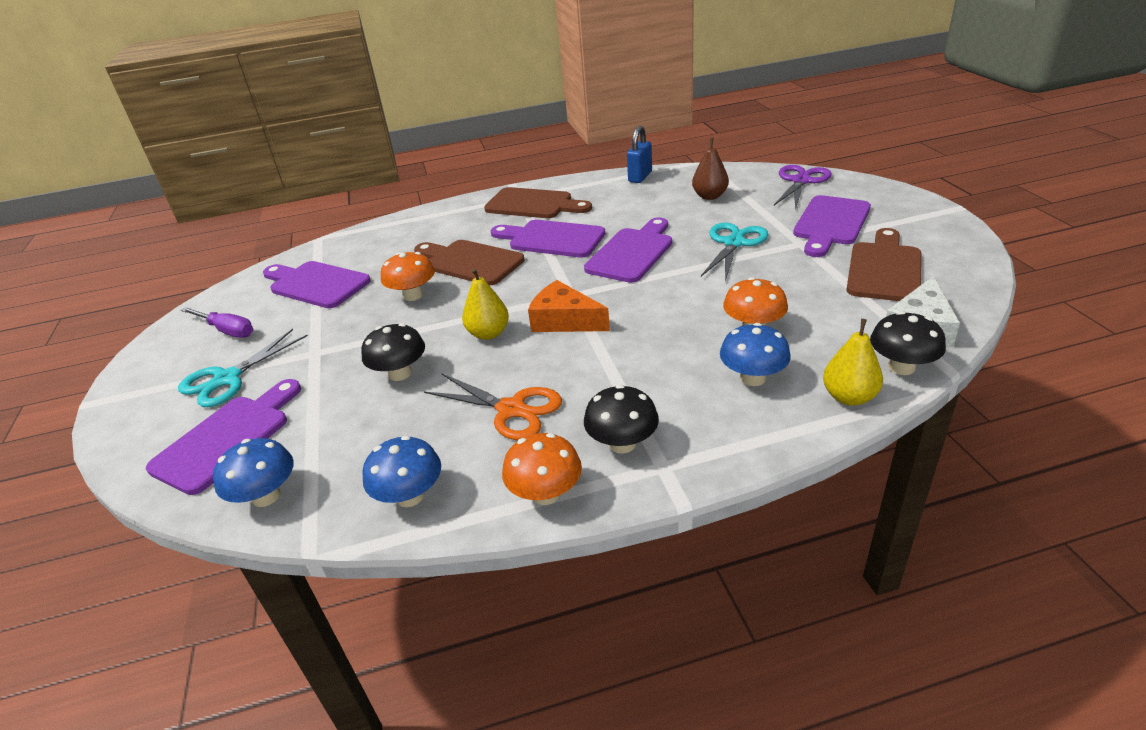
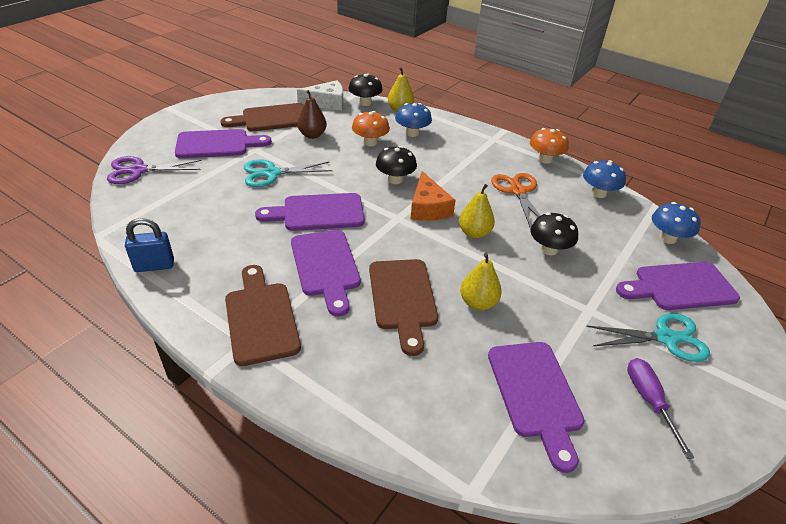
camera: 135 degrees left, 5 degrees up
(413, 295) = (478, 303): orange mushroom -> yellow pear
(622, 443) = (495, 152): black mushroom -> black mushroom (395, 179)
(710, 196) = (189, 207): brown pear -> brown pear (312, 135)

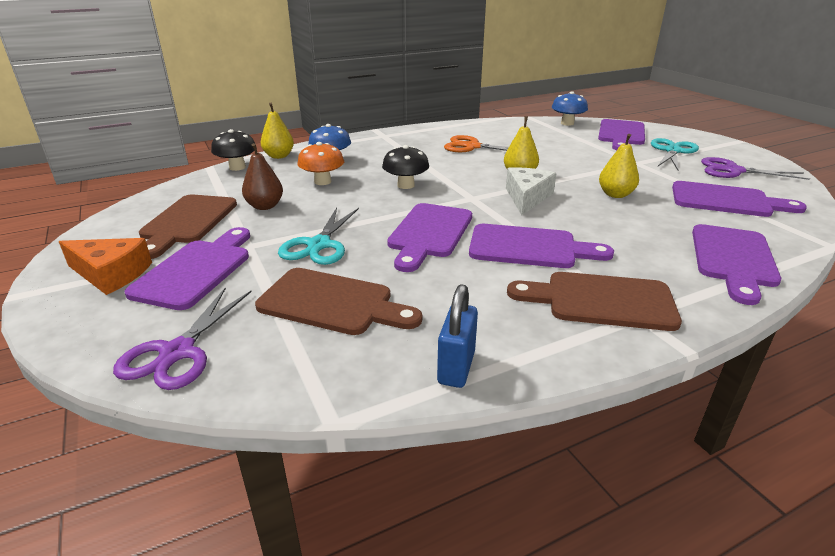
camera: 60 degrees left, 10 degrees down
(327, 103) = (204, 185): white cheese -> white cheese (527, 197)
(383, 400) = (733, 259): none -> purple cutting board
(403, 298) = (597, 222): brown cutting board -> brown cutting board (332, 303)
(428, 207) = (466, 182): orange cheese -> orange cheese (111, 274)
(545, 159) = (436, 128): orange mushroom -> none
(549, 249) = (559, 156): black mushroom -> none
(598, 193) = (499, 126): blue mushroom -> none
(649, 400) = (733, 171): purple screwdriver -> purple scissors

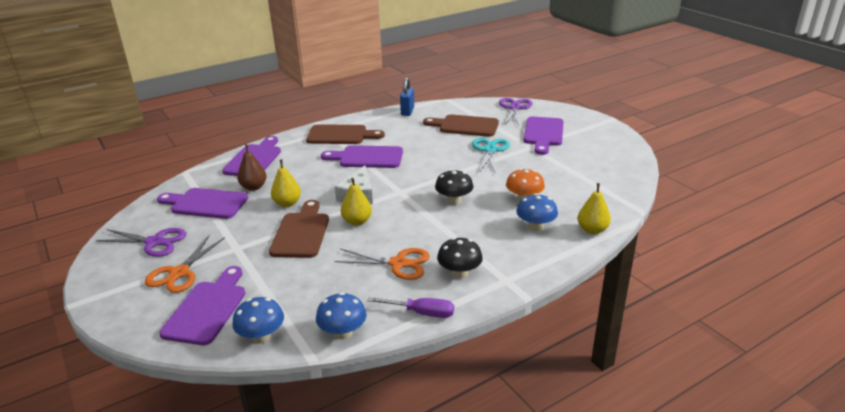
camera: 175 degrees right, 0 degrees up
(111, 274) = (584, 129): orange cheese -> none
(187, 222) = (584, 158): brown cutting board -> brown cutting board (301, 232)
(237, 167) = (613, 211): black mushroom -> black mushroom (459, 273)
(265, 206) = (547, 173): brown pear -> brown pear (254, 187)
(429, 233) = (427, 162): purple cutting board -> none
(454, 126) = (421, 313): none -> purple screwdriver
(510, 122) = (343, 333): none -> blue mushroom
(672, 151) = (179, 273): turquoise scissors -> orange scissors

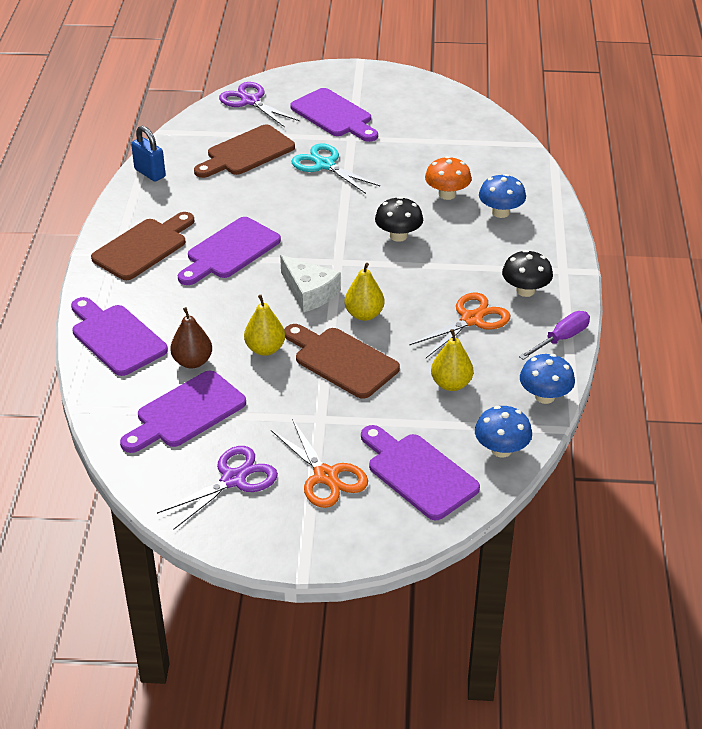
camera: 55 degrees left, 10 degrees up
(592, 230) = (540, 186): yellow pear -> yellow pear (451, 384)

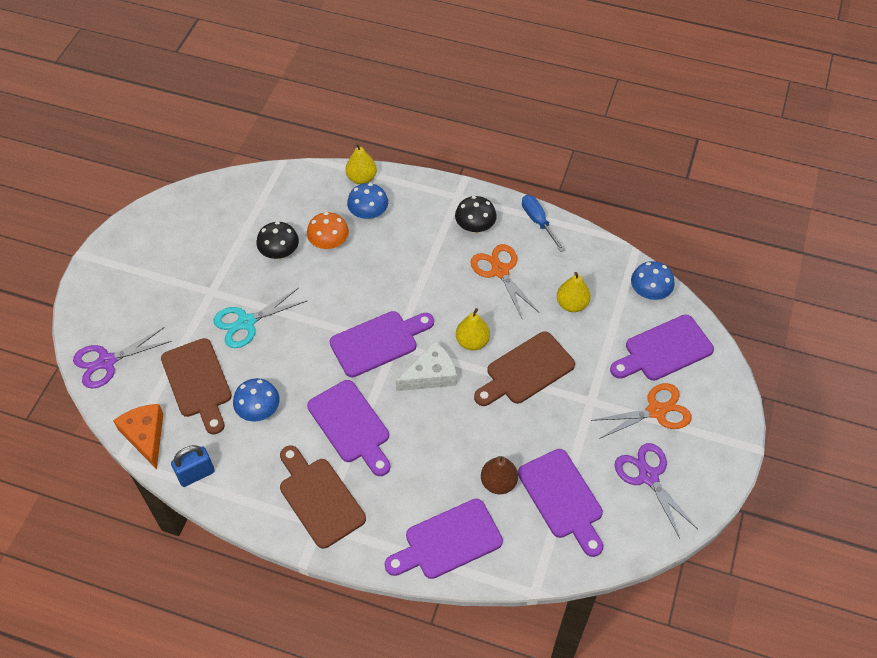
camera: 75 degrees left, 15 degrees up
(181, 138) = (145, 436): none -> orange cheese
(265, 349) = (496, 423): yellow pear -> yellow pear (361, 178)
(334, 115) = (167, 297): purple cutting board -> purple cutting board (378, 342)
(398, 236) = (375, 292): black mushroom -> black mushroom (279, 252)
(544, 396) = (599, 250): blue mushroom -> blue mushroom (259, 410)
(561, 339) = (538, 222): purple screwdriver -> blue screwdriver

